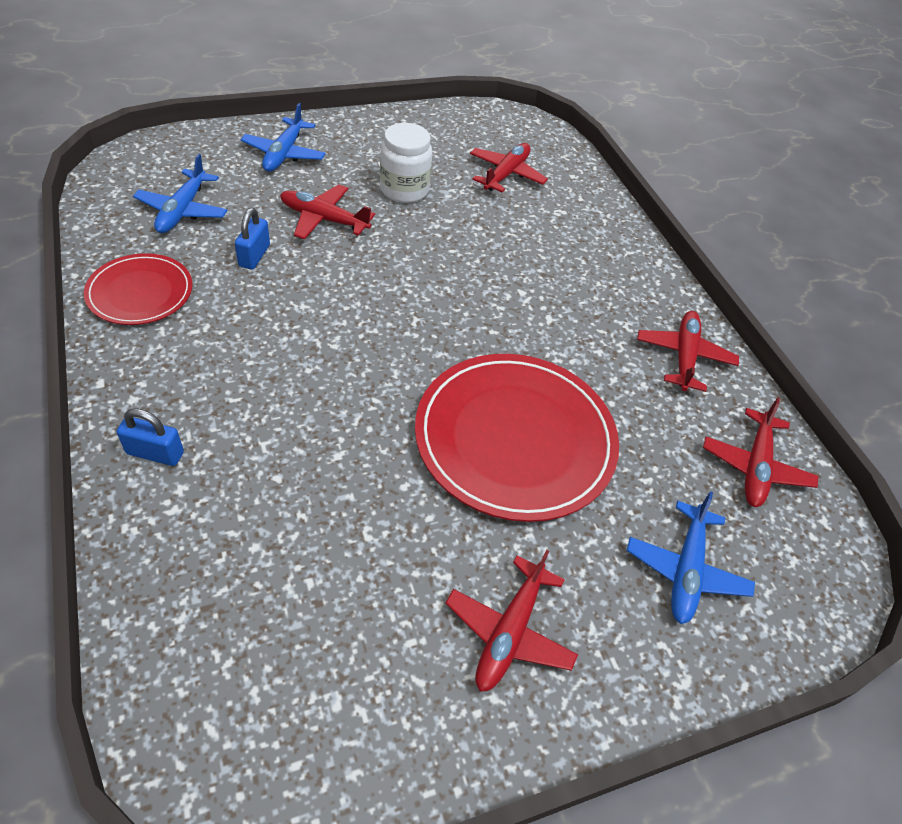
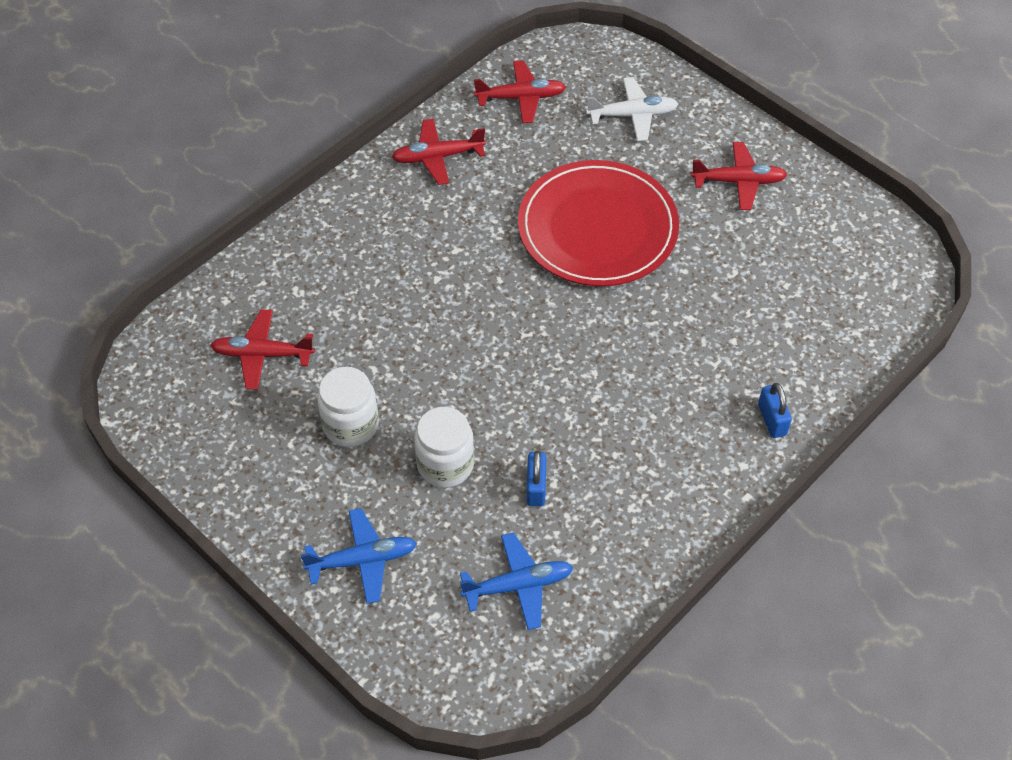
camera: 110 degrees left, 5 degrees up
(140, 292) = (643, 540): red plate -> none
(254, 256) = (536, 487): blue padlock -> blue padlock turned 75 degrees counterclockwise
(324, 219) = (445, 464): red plane -> white jar
(685, 570) = (633, 115): blue plane -> white plane

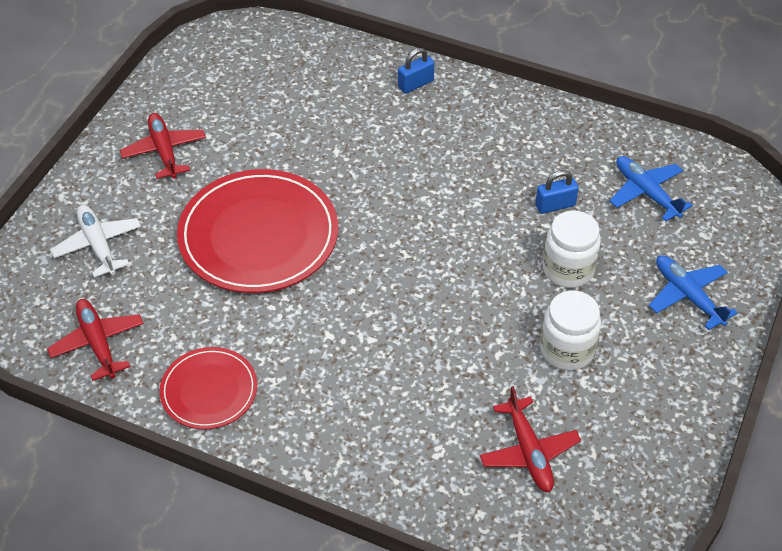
camera: 110 degrees left, 5 degrees down
(437, 157) = (209, 390): red plane -> red plate

